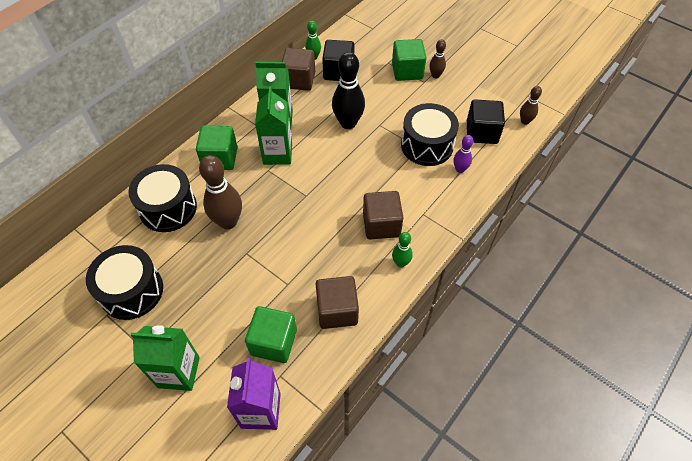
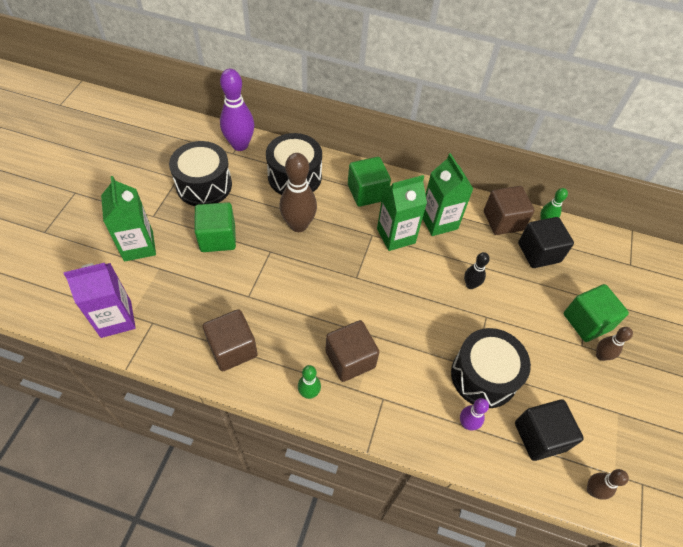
camera: 65 degrees right, 0 degrees up
(96, 244) = (240, 145): none -> purple bowling pin
(273, 342) = (184, 306): green cube -> green cube (218, 238)
(348, 123) = (470, 285): black bowling pin -> black bowling pin, size x0.53

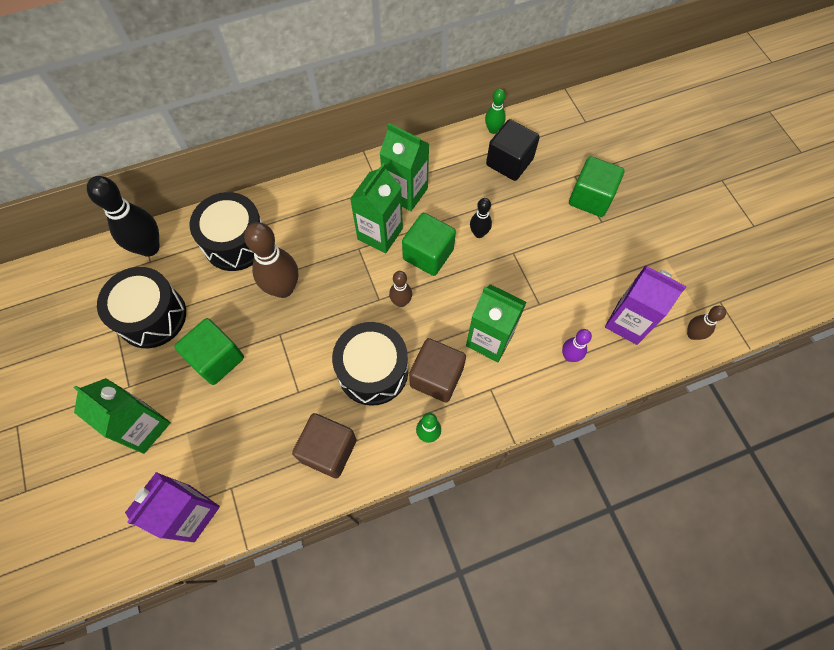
camera: 35 degrees left, 10 degrees up
(240, 145) = (149, 247): purple bowling pin -> black bowling pin
(367, 192) = (318, 209): green cube -> green cube (428, 254)
(413, 363) = (489, 339): none -> green carton
(483, 376) = (551, 306): black drum -> black drum (373, 371)
(503, 221) = (458, 153): brown cube -> none
(540, 436) = (628, 322): black cube -> purple carton
(601, 356) = (621, 220): brown bowling pin -> brown bowling pin (401, 302)

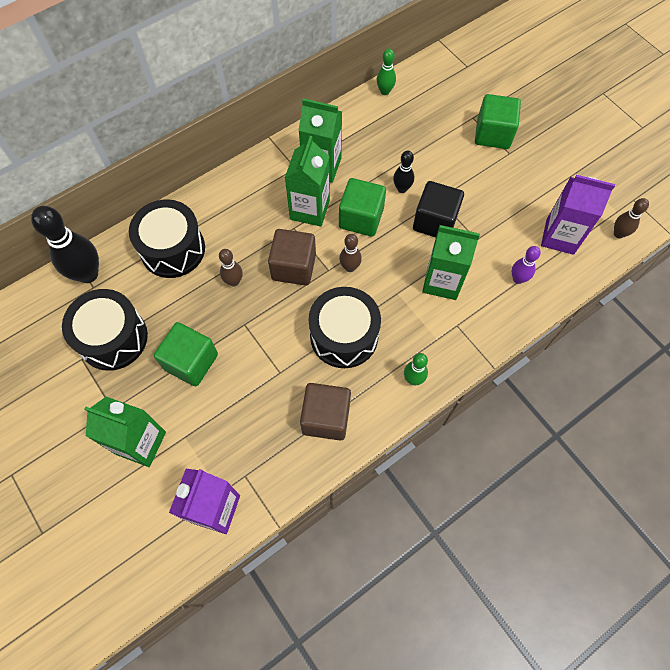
camera: 15 degrees left, 0 degrees up
(283, 288) = (234, 281): brown bowling pin -> brown bowling pin, size x0.53
(436, 377) = (404, 327): brown cube -> brown cube (293, 267)
(509, 162) = (409, 117): black cube -> black cube (435, 221)

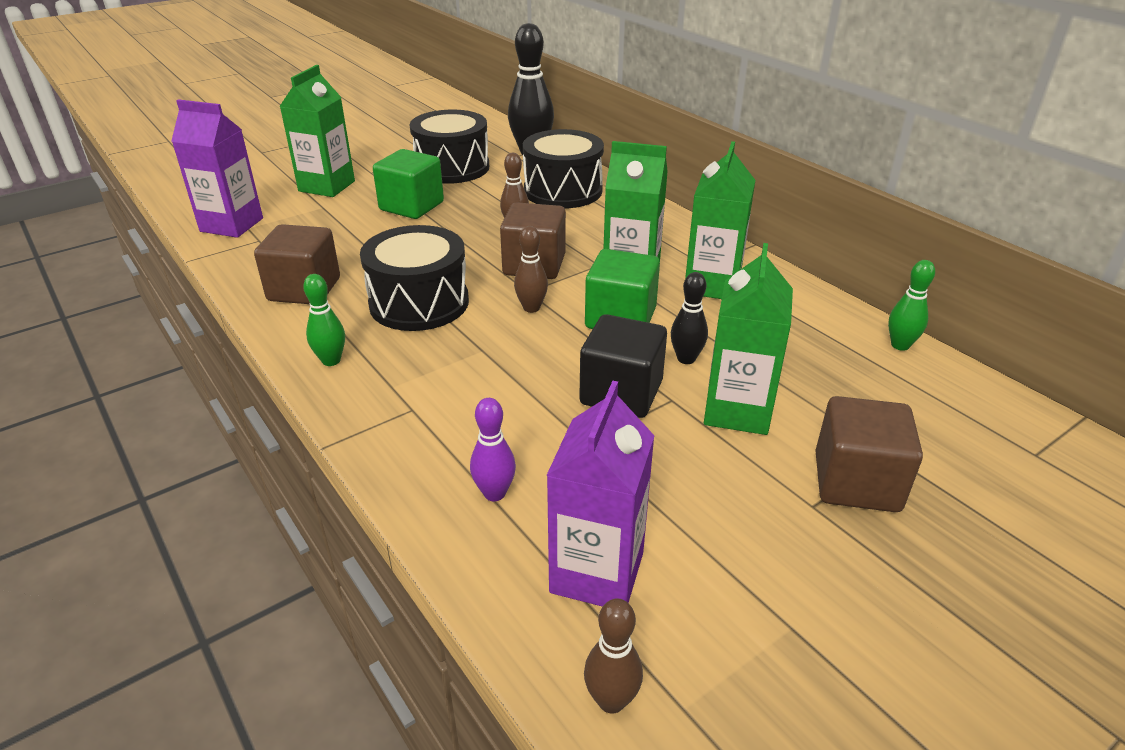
camera: 90 degrees right, 30 degrees down
(442, 281) = (498, 396): green carton -> green carton (737, 410)
(493, 134) = (856, 482): green cube -> brown cube

